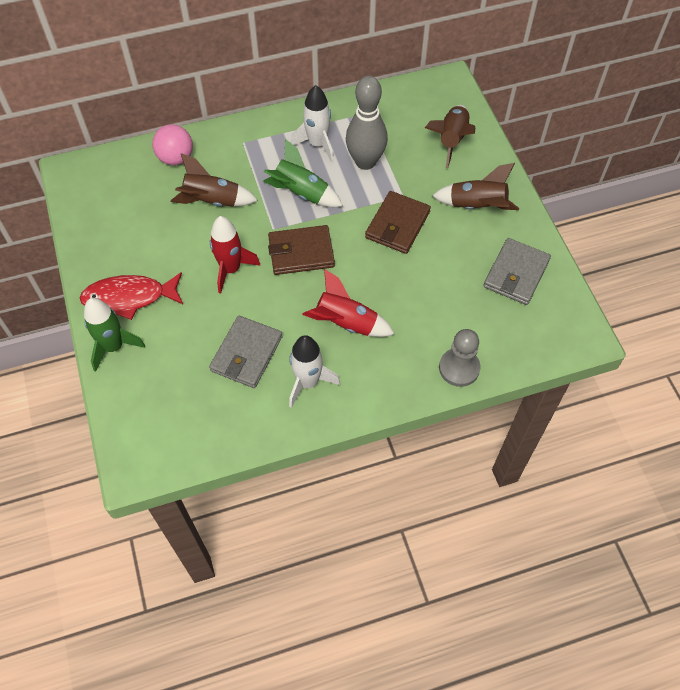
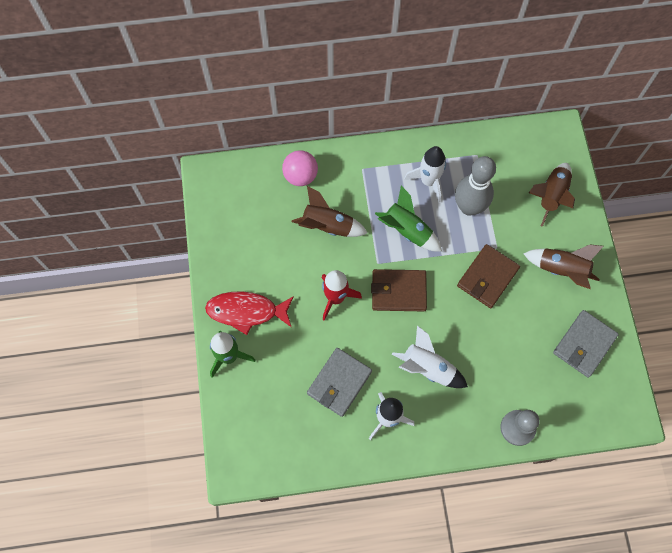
camera: 10 degrees right, 10 degrees up
(346, 323) = (428, 368): red rocket -> white rocket

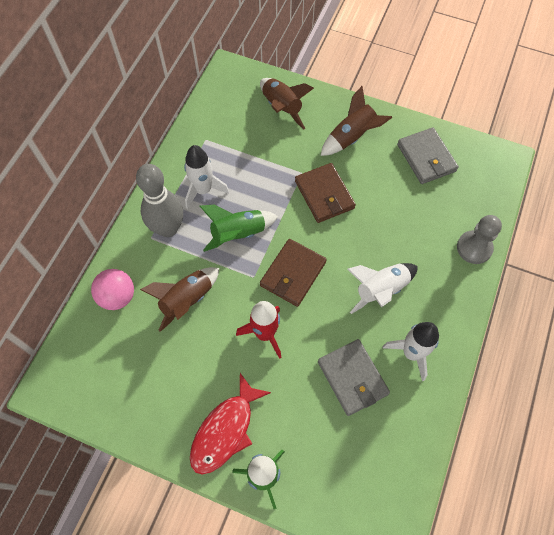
camera: 60 degrees left, 5 degrees down
(469, 207) = (250, 172): grey bowling pin -> grey bowling pin (168, 228)

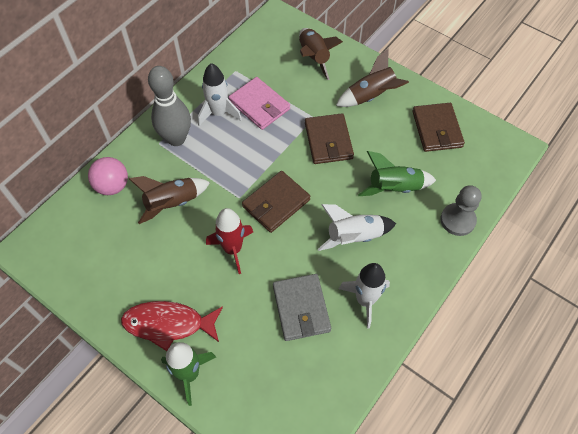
camera: 15 degrees right, 5 degrees down
(225, 430) = (168, 324): red fish -> red fish turned 45 degrees clockwise
(238, 234) = (237, 157): green rocket -> green rocket (394, 188)
(242, 172) = (259, 105): none -> pink wallet
(426, 158) = (436, 129): grey wallet -> brown wallet

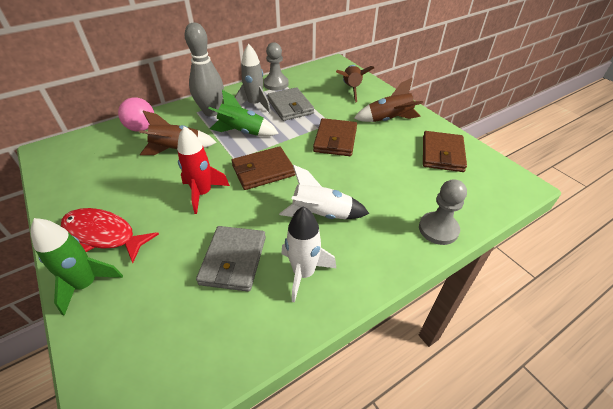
camera: 20 degrees right, 15 degrees down
(219, 113) = (255, 104): white rocket -> grey rocket
(225, 72) = (276, 84): none -> grey pawn
(259, 105) = (290, 106): pink wallet -> grey wallet
(394, 188) = (381, 186): green rocket -> green rocket (242, 132)

